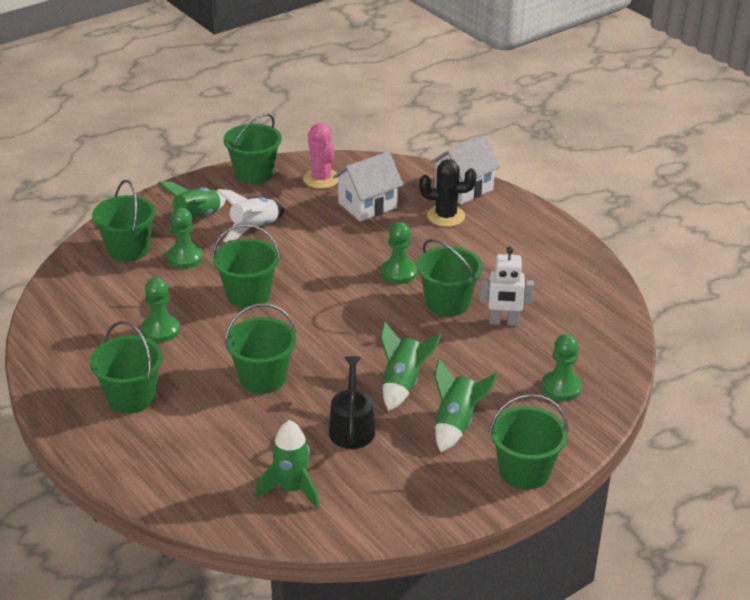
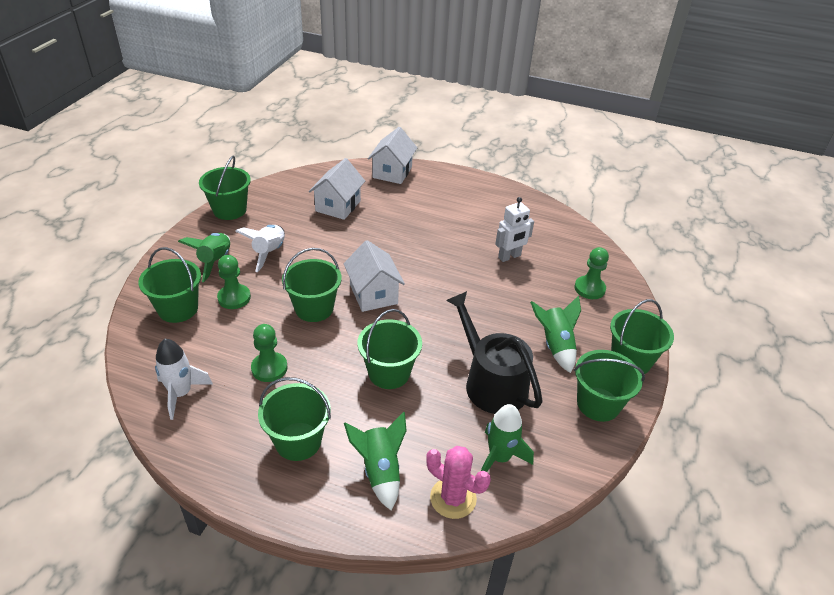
camera: 35 degrees left, 5 degrees up
(72, 320) = (181, 394): none -> white rocket
(318, 304) = (373, 294): none -> white house
(321, 179) = (285, 197): pink cactus -> pink cactus (453, 498)
(352, 427) = (491, 382): black watering can -> black watering can, size x1.55
(398, 273) = (407, 248): green pawn -> none
(403, 384) = (492, 331): green rocket -> green rocket (380, 470)
(446, 216) = (399, 195): black cactus -> none
(447, 303) = (461, 257): green bucket -> green bucket (598, 404)

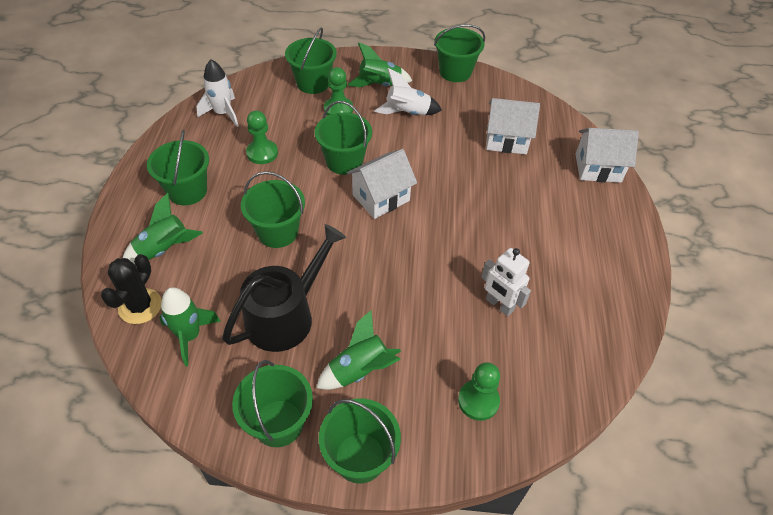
camera: 75 degrees right, 10 degrees up
(453, 498) = (140, 306): pink cactus -> black cactus

